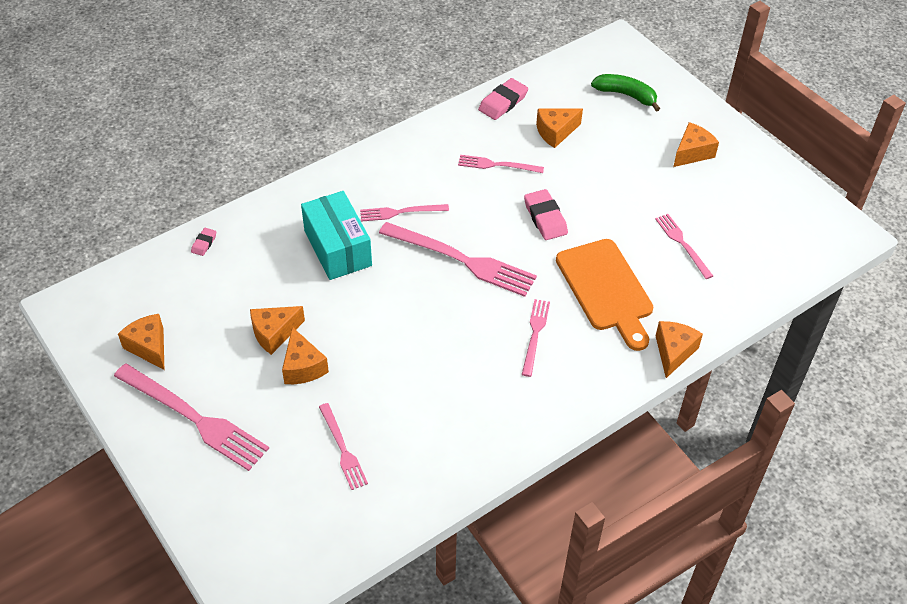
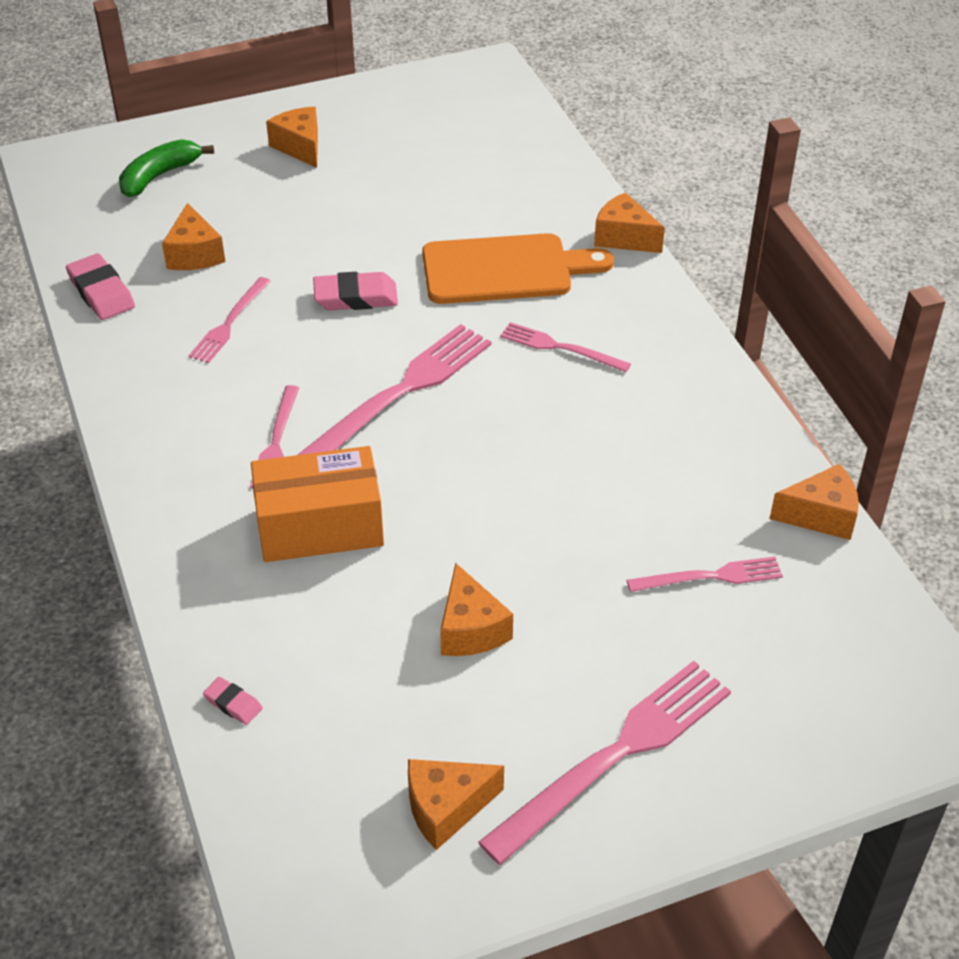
camera: 75 degrees left, 5 degrees down
(303, 367) = (548, 602): orange cheese -> orange cheese (820, 515)
(337, 248) = (320, 526): turquoise box -> orange box
(682, 244) = (453, 191): pink fork -> none

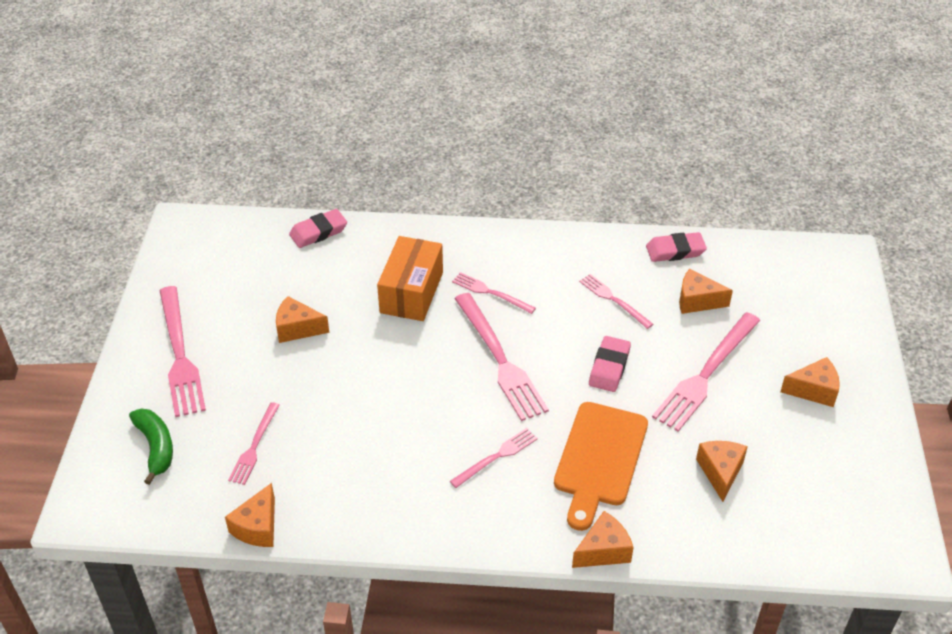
camera: 115 degrees right, 0 degrees up
(159, 176) = (801, 304): green banana -> green banana (156, 447)
(233, 703) = (318, 232): pink eraser -> pink eraser, size x1.86
(321, 222) = (706, 374): none -> pink fork
(446, 808) = (204, 285): orange cheese -> orange cheese (720, 472)

